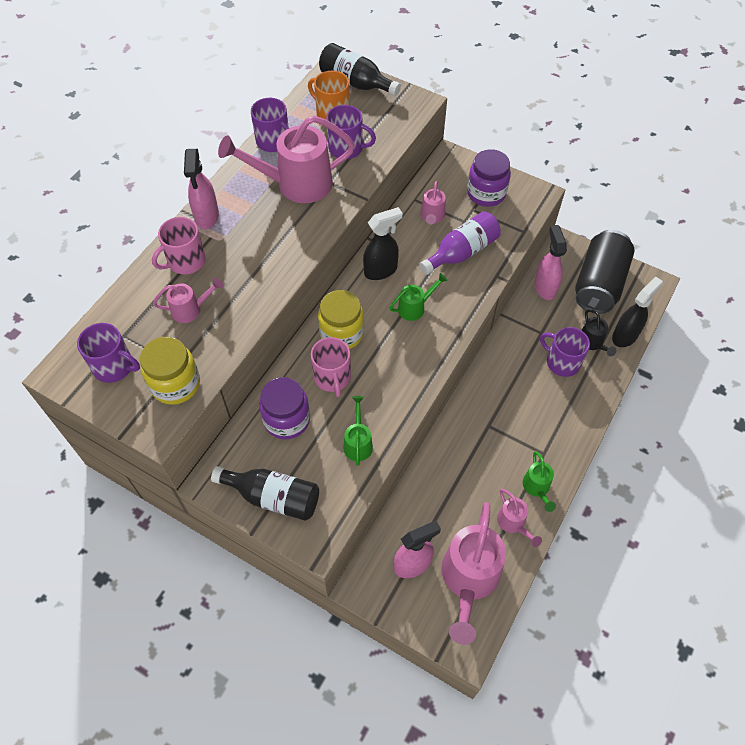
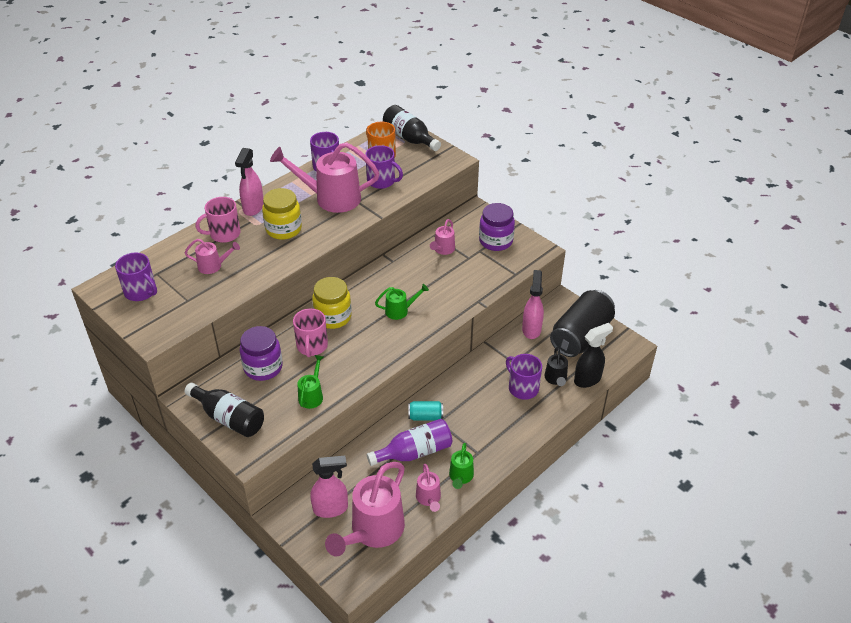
camera: 15 degrees right, 15 degrees down
(175, 384) = (180, 312): yellow jar -> yellow jar (283, 229)
(381, 270) = (384, 279): black spray bottle -> none
(462, 252) = (456, 279): purple bottle -> purple bottle (414, 452)
(472, 423) = (425, 416): none -> turquoise can

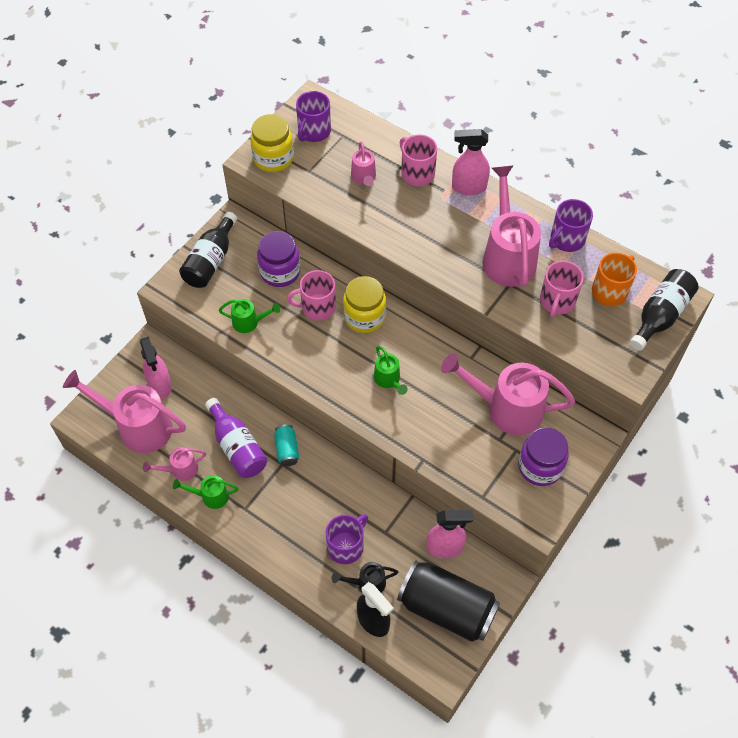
camera: 80 degrees right, 15 degrees up
(283, 229) = (438, 224): yellow jar -> yellow jar (273, 158)
(382, 181) = (557, 301): purple mug -> pink mug
(443, 250) = (506, 408): pink watering can -> pink watering can, size x2.04

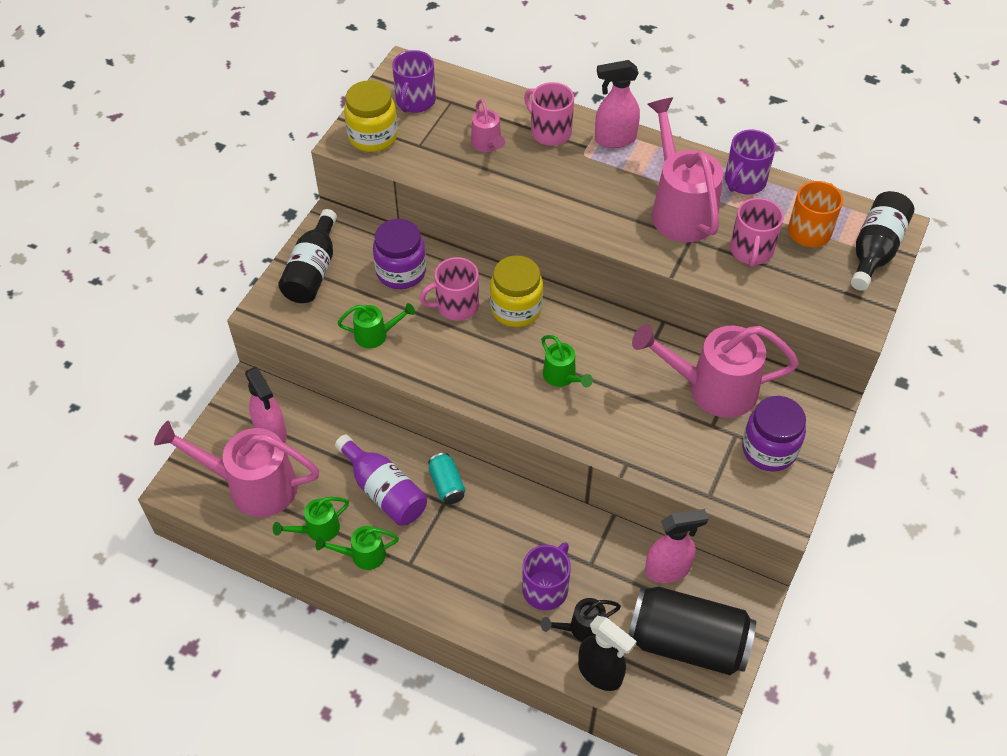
camera: 10 degrees left, 5 degrees down
(180, 470) = (317, 530): pink watering can -> green watering can

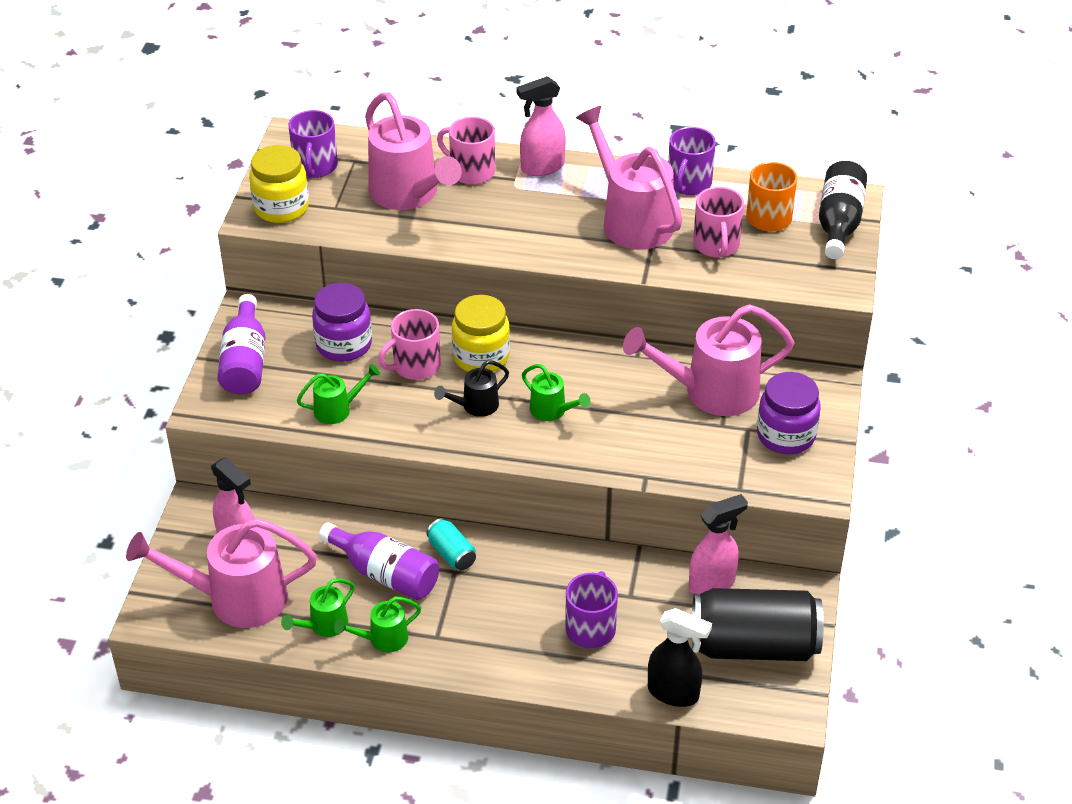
camera: 15 degrees left, 10 degrees down
(313, 271) = (245, 361): black bottle -> purple bottle
(487, 145) = (409, 195): pink watering can -> pink watering can, size x2.04
(581, 628) = (640, 657): black watering can -> black watering can (475, 406)

